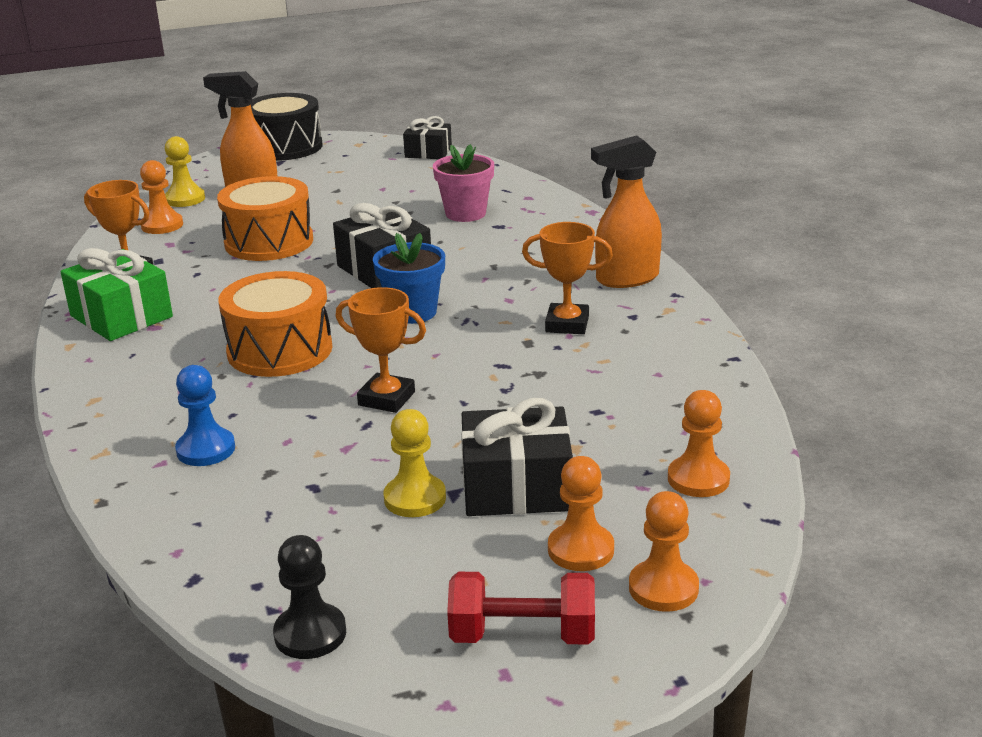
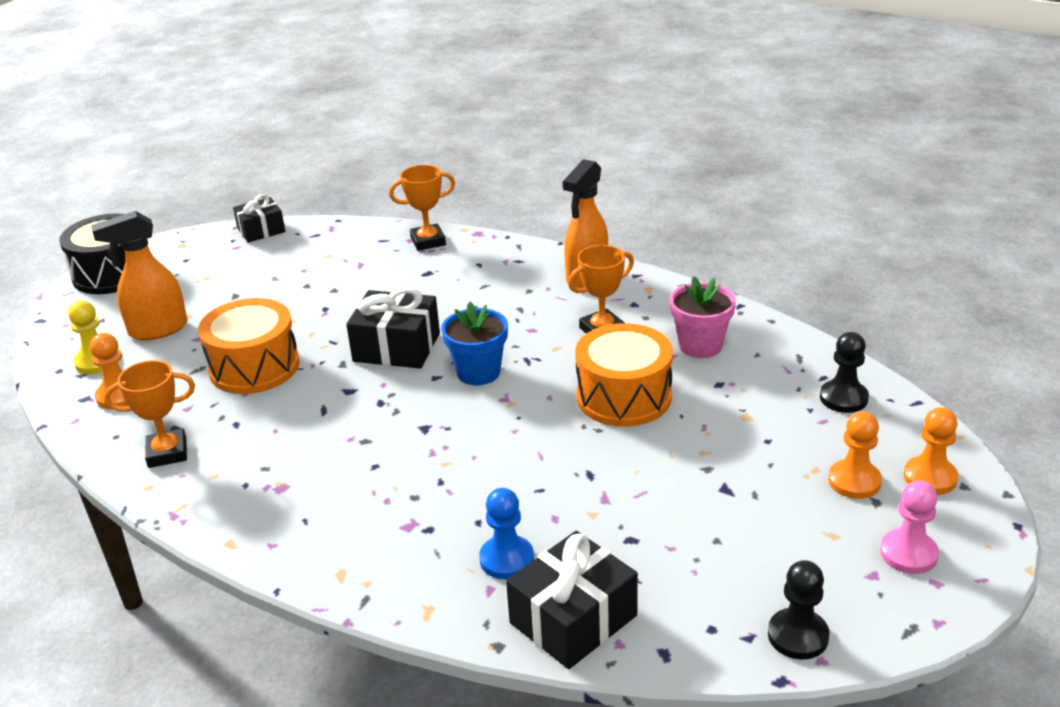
camera: 40 degrees left, 5 degrees up
(121, 316) = (233, 494): green gift -> none
(280, 350) = (426, 452): orange drum -> orange drum (624, 397)
(386, 398) = (571, 448): orange trophy -> orange trophy (428, 241)
(415, 498) = (709, 507): yellow pawn -> none
(465, 214) = (384, 273): pink flower pot -> pink flower pot (700, 346)
(516, 487) = (756, 463): black gift -> black gift (573, 619)
(522, 635) = (908, 553): red dumbbell -> pink pawn
(698, 479) = (843, 398): orange pawn -> black pawn

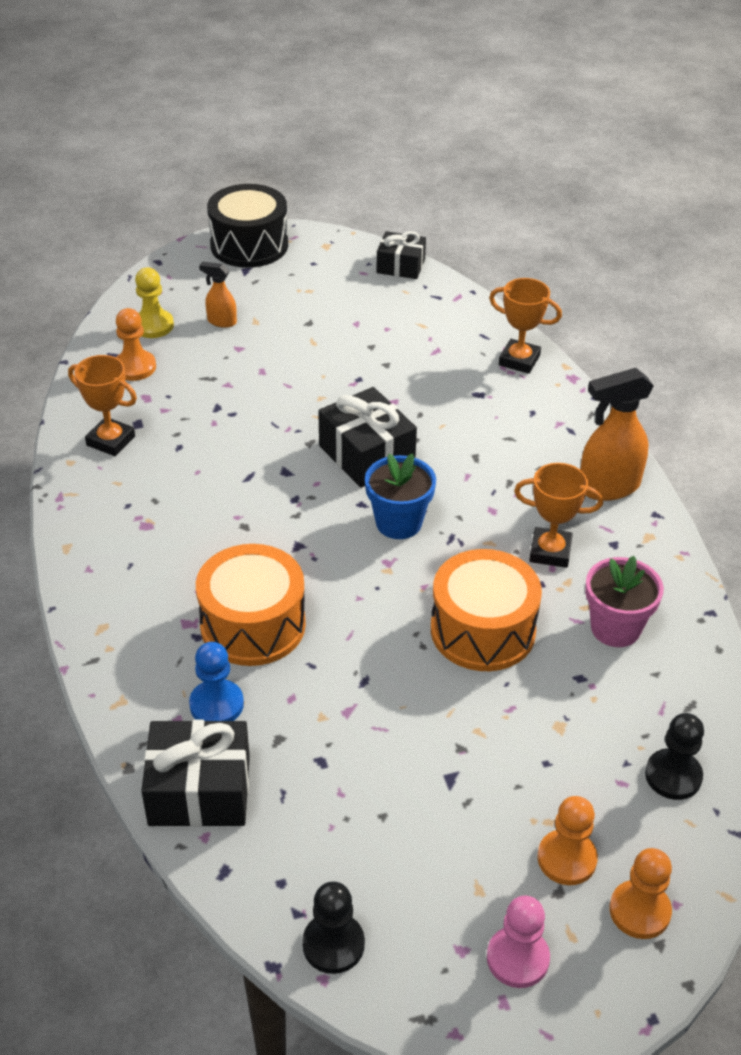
camera: 40 degrees right, 10 degrees up
(157, 330) = (221, 321): orange spray bottle -> orange spray bottle, size x0.53
(254, 367) = (247, 402): orange drum -> orange drum (253, 625)

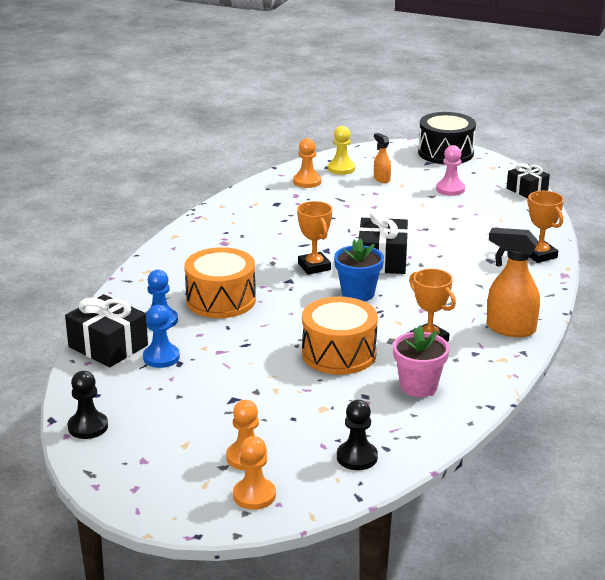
camera: 40 degrees right, 15 degrees down
(111, 441) = (253, 205): orange trophy -> orange trophy (314, 267)
(289, 766) = (161, 357): none -> blue pawn
(517, 958) = (165, 478): pink pawn -> pink pawn (450, 189)

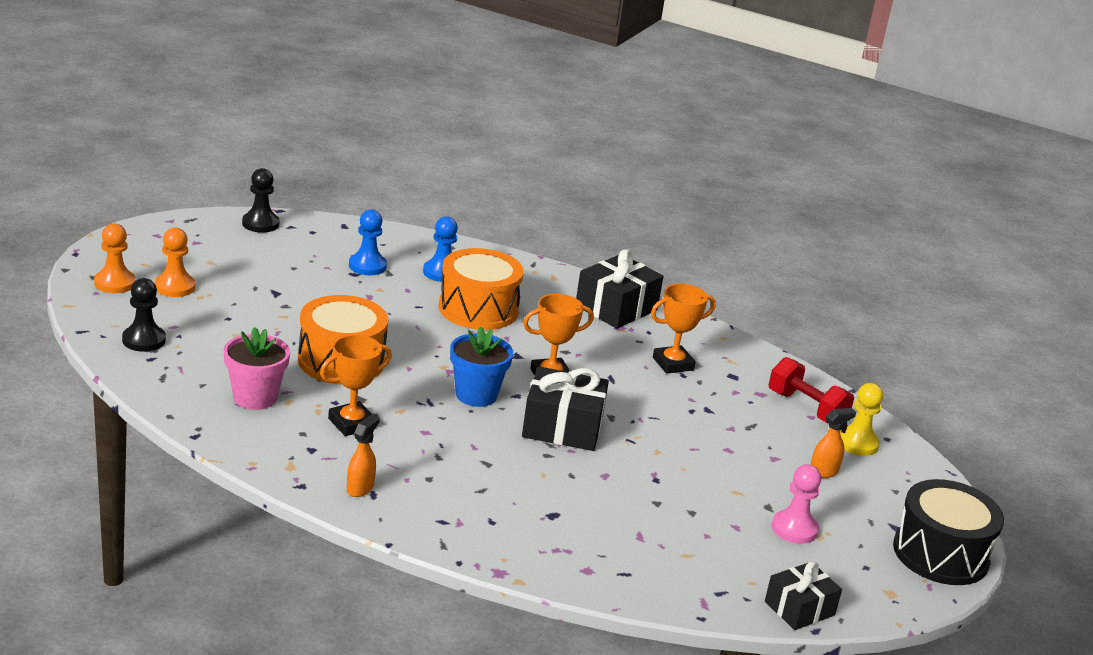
camera: 90 degrees right, 0 degrees up
(108, 346) = (398, 243): black gift -> black gift (616, 308)
(307, 181) = (806, 408): orange pawn -> red dumbbell
(510, 329) = (360, 488): orange spray bottle -> orange spray bottle, size x0.53
(540, 255) = (563, 564): orange trophy -> orange trophy (673, 364)

